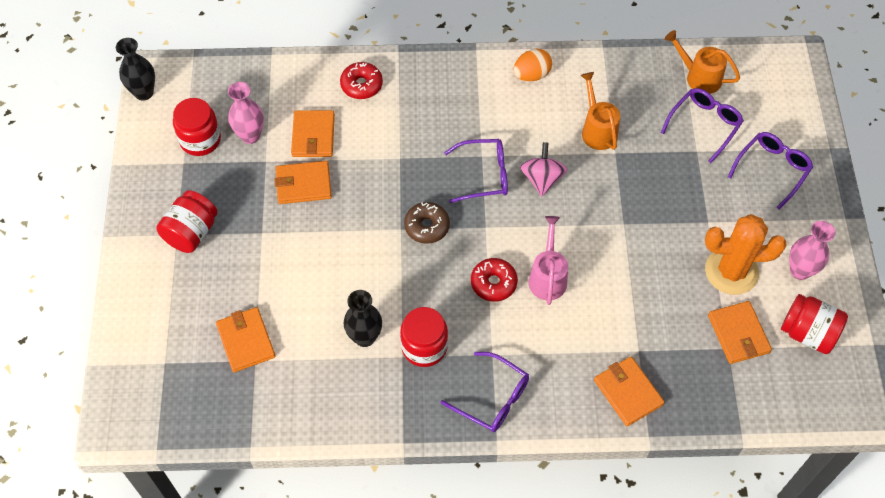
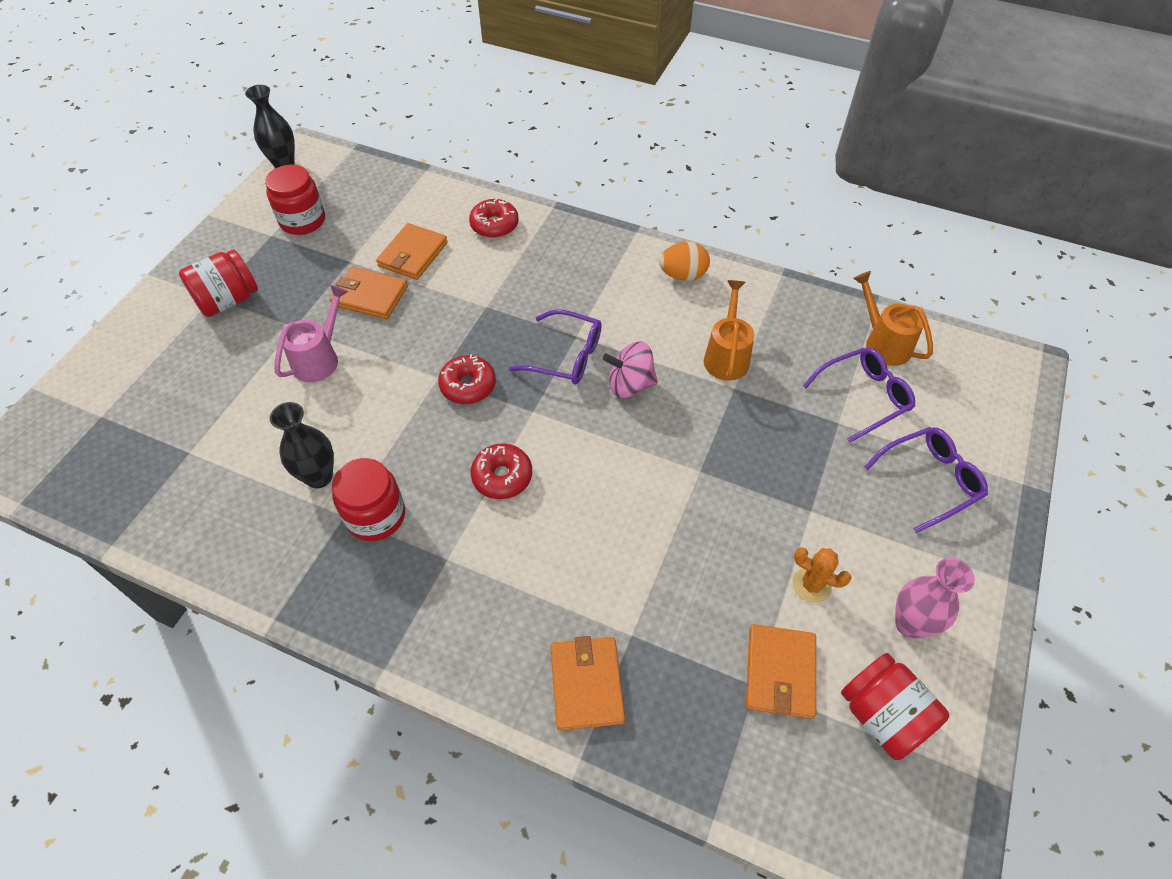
camera: 25 degrees right, 5 degrees down
(246, 341) = (196, 428): orange wallet -> none
(250, 136) = (352, 233): pink vase -> none
(427, 226) = (468, 385): brown donut -> red donut
(492, 398) = (413, 613): purple glasses -> none
(542, 179) = (630, 384): pink spinning top -> pink spinning top turned 120 degrees counterclockwise
(547, 276) = (570, 495): pink watering can -> pink watering can (320, 358)
(731, 271) = (811, 585): orange cactus -> orange cactus, size x0.50

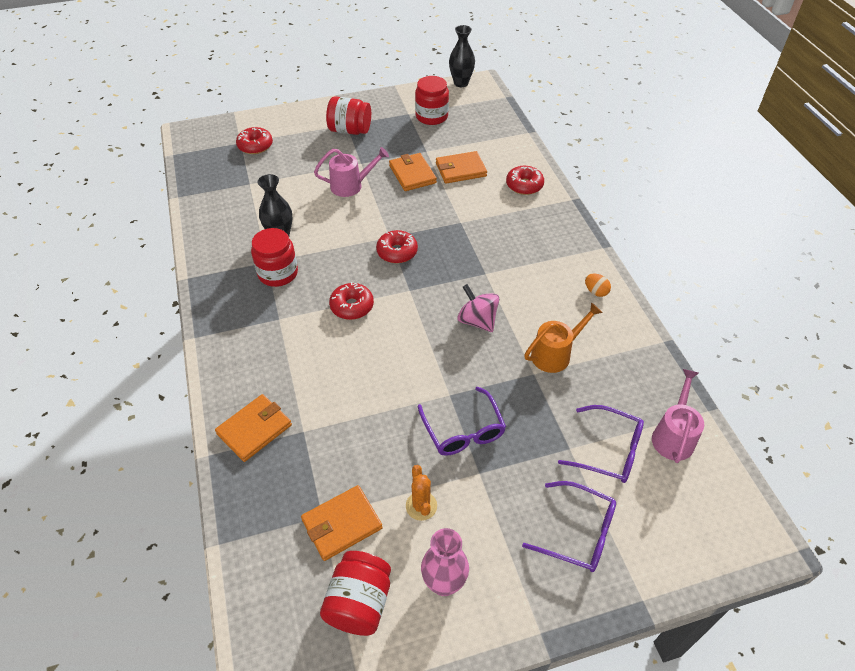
camera: 50 degrees right, 5 degrees down
(129, 405) = (255, 146): none -> red donut
(566, 356) = (465, 279): purple glasses -> purple glasses (463, 430)
(683, 275) = (595, 291): orange egg -> orange egg, size x0.65
(882, 342) = (673, 435): orange watering can -> pink watering can

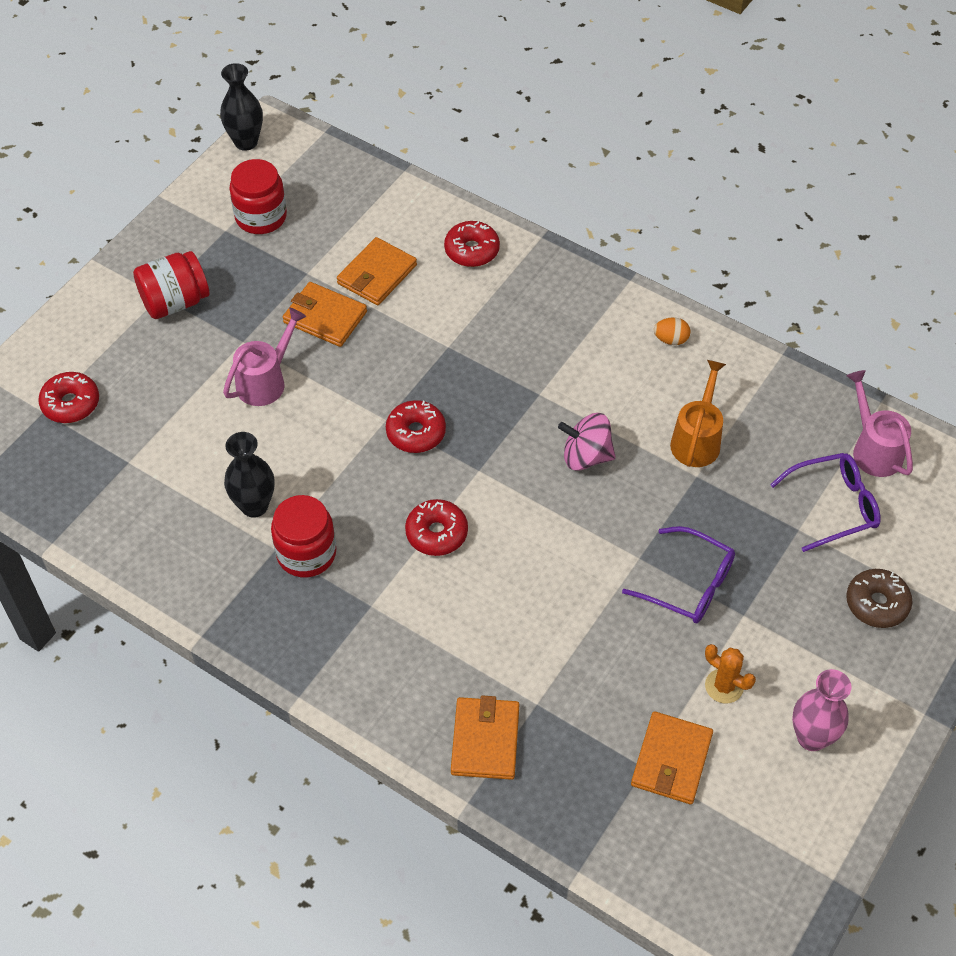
camera: 40 degrees left, 5 degrees up
(359, 603) = (759, 813): red jar -> none
(578, 532) = (876, 603): purple glasses -> brown donut

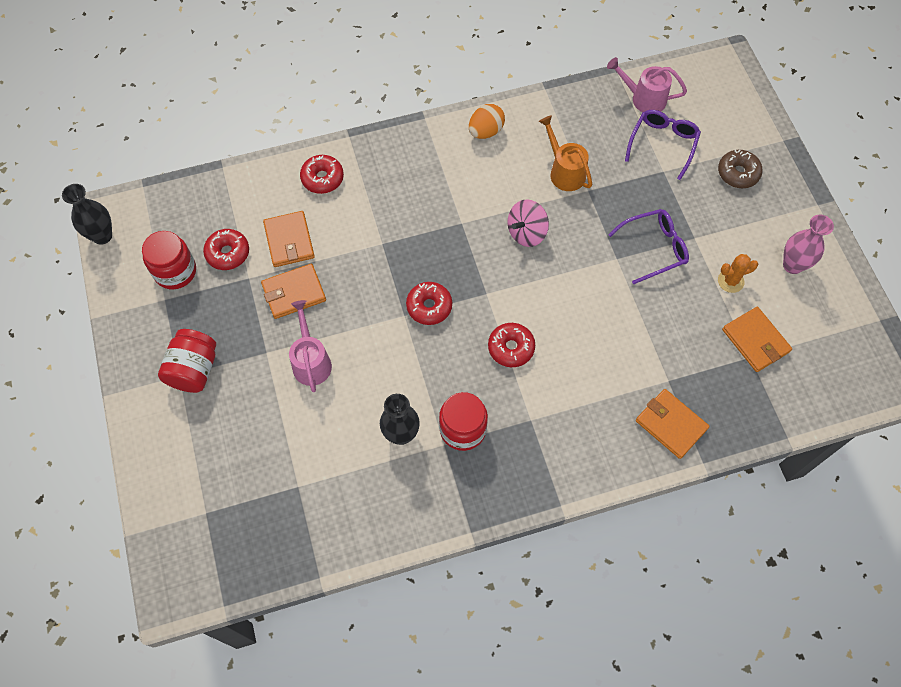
camera: 50 degrees left, 10 degrees up
(71, 403) = (216, 491): red donut -> red donut (228, 253)
(671, 340) = (485, 131): orange egg -> orange egg, size x1.53

